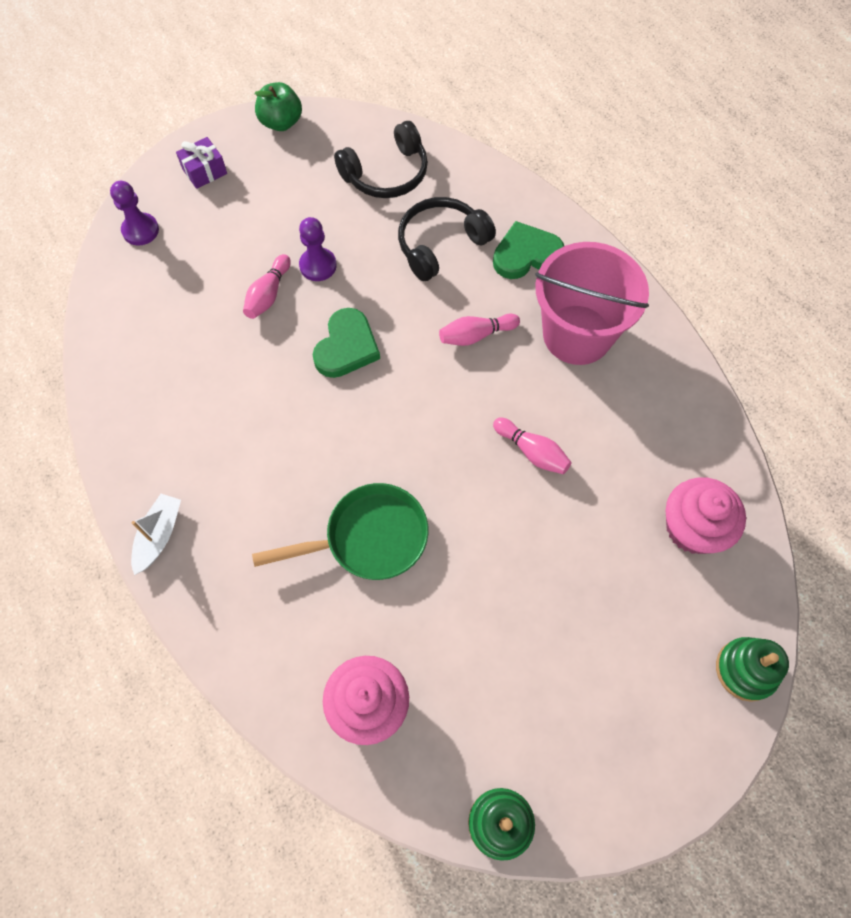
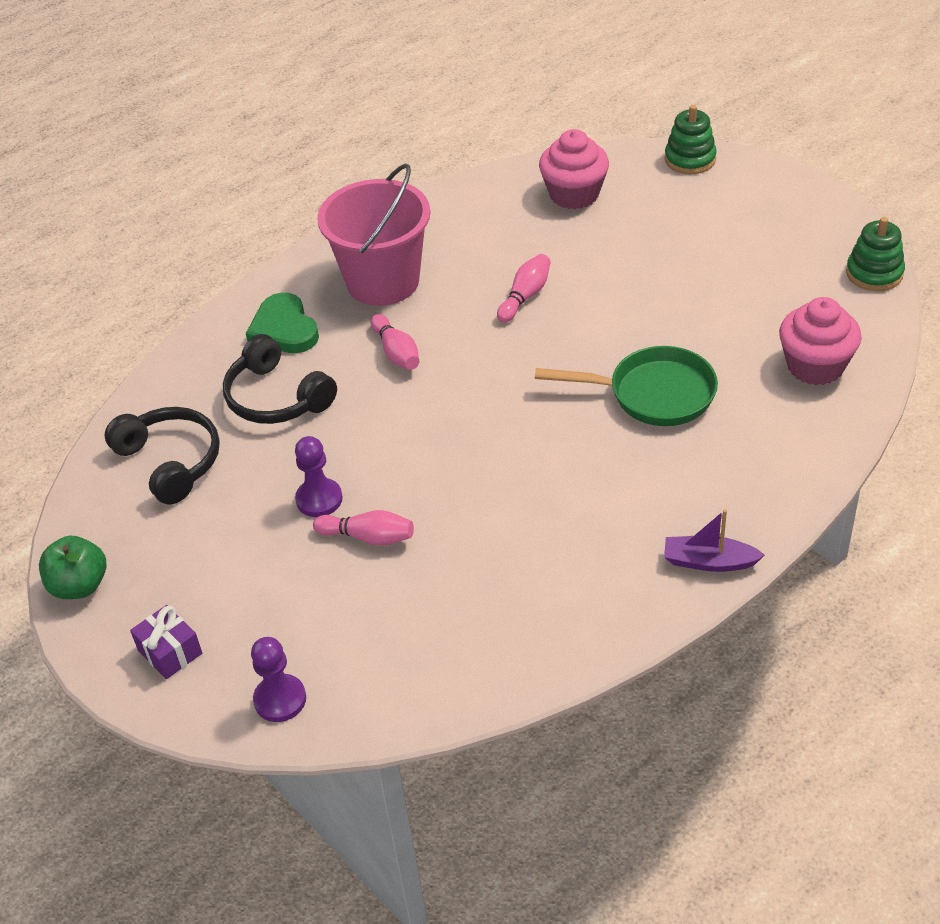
camera: 95 degrees left, 20 degrees down
(159, 536) = (709, 561): white boat -> purple boat
(346, 347) = (430, 452): green heart -> none
(368, 538) = (653, 394): green pan -> green pan turned 120 degrees clockwise

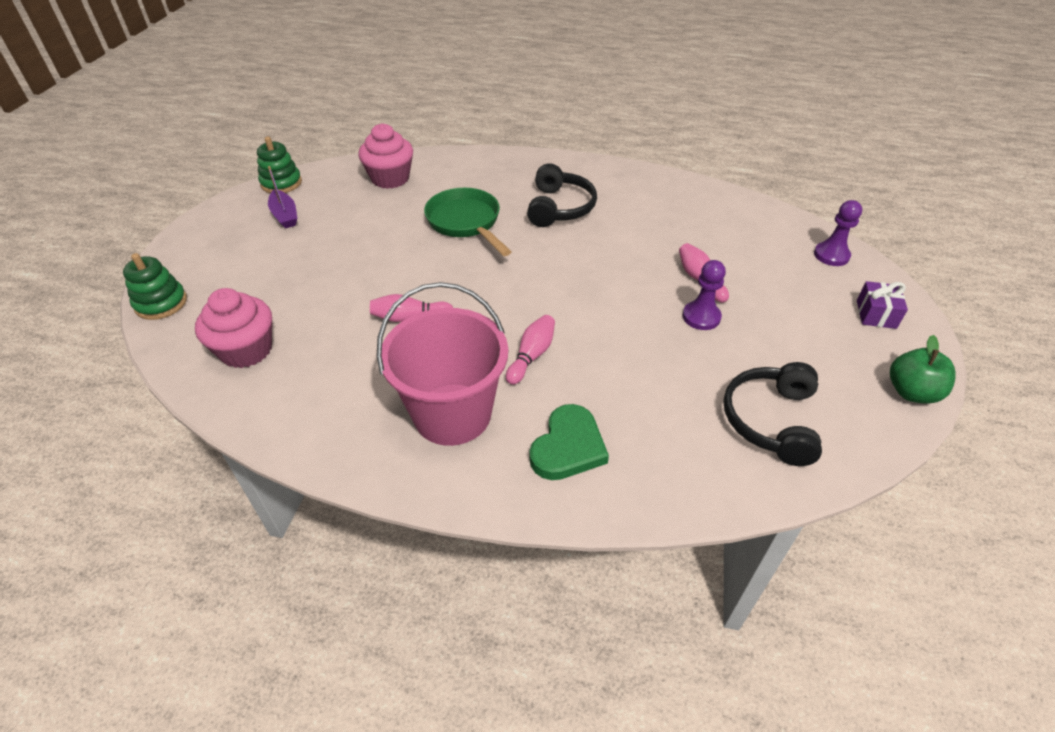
camera: 130 degrees left, 0 degrees up
(276, 397) = (645, 398): black headphones -> black headphones (560, 208)
(709, 561) = (573, 165): purple boat -> purple boat (285, 215)

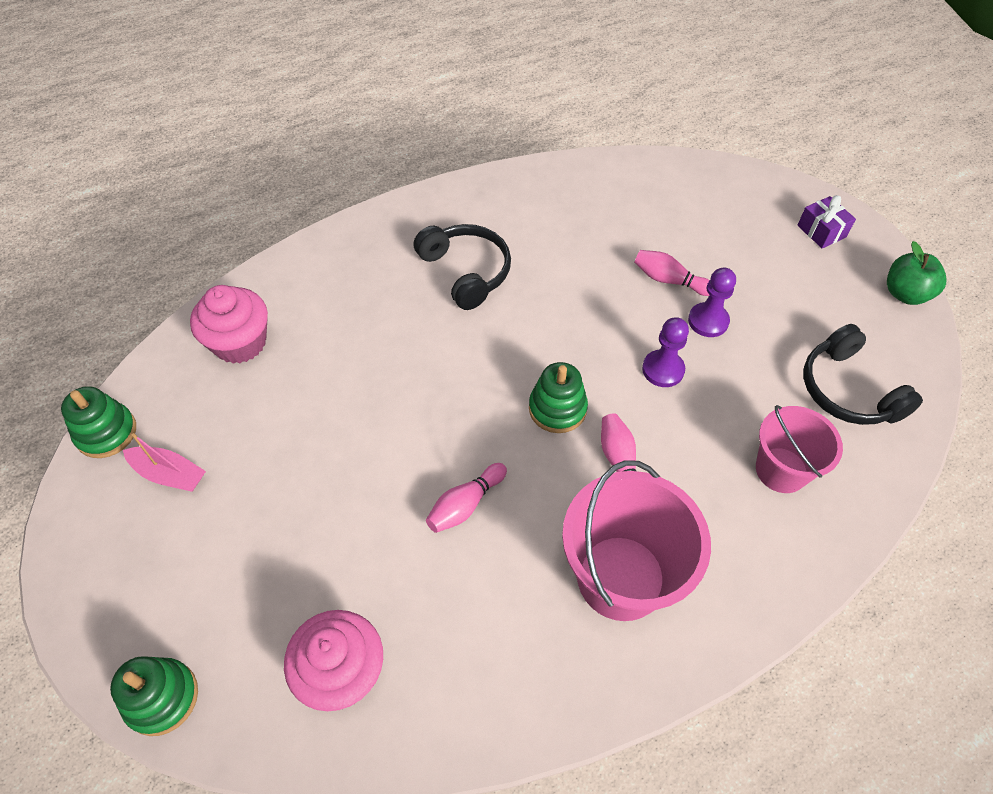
camera: 40 degrees left, 10 degrees up
(285, 215) = (169, 474): purple boat -> pink boat
(466, 223) = (393, 350): green pan -> none
(528, 304) = (557, 408): none -> green stacking toy
(568, 447) = (741, 532): green heart -> none
(647, 432) = (781, 470): none -> pink bucket
(831, 255) = (739, 187): purple pawn -> purple pawn (663, 370)

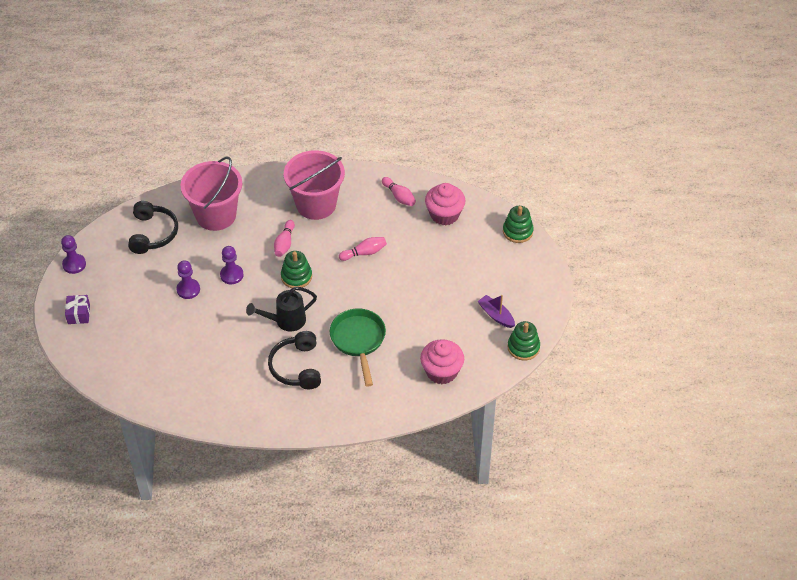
camera: 155 degrees left, 5 degrees down
(169, 474) = (496, 315): pink boat -> purple boat
(394, 341) = (358, 341): none -> green pan
(525, 330) = (285, 321): none -> black watering can
(669, 280) = (189, 319): pink bowling pin -> pink bowling pin (399, 196)
(781, 470) = (216, 215): pink bucket -> pink bucket, size x1.59
(905, 294) = (74, 264): green apple -> purple pawn

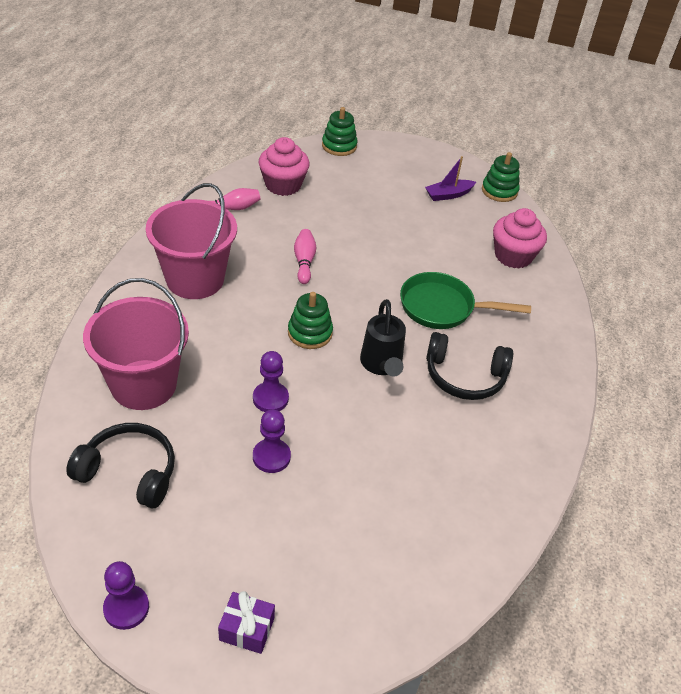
camera: 75 degrees left, 5 degrees down
(284, 243) = (245, 328): pink bowling pin -> none

